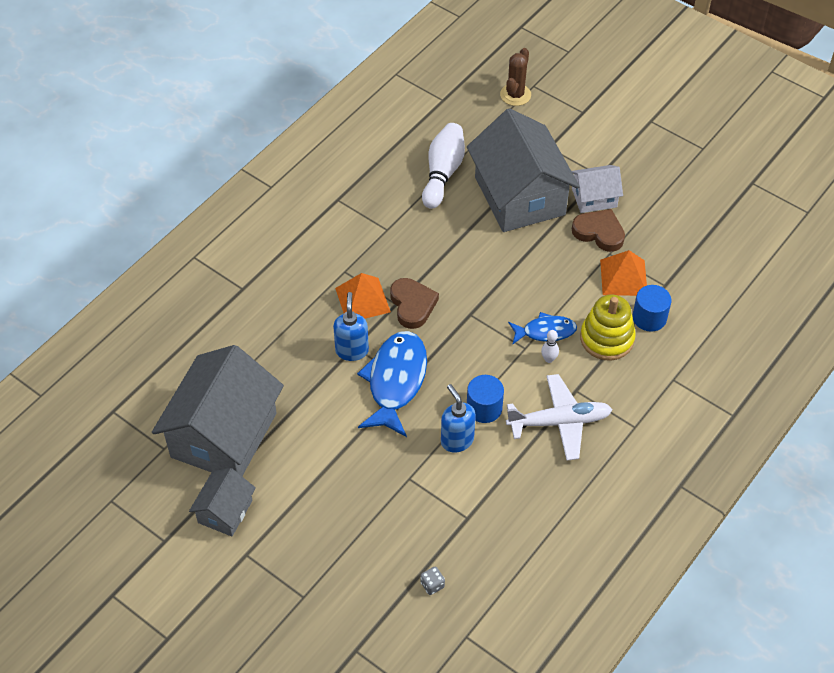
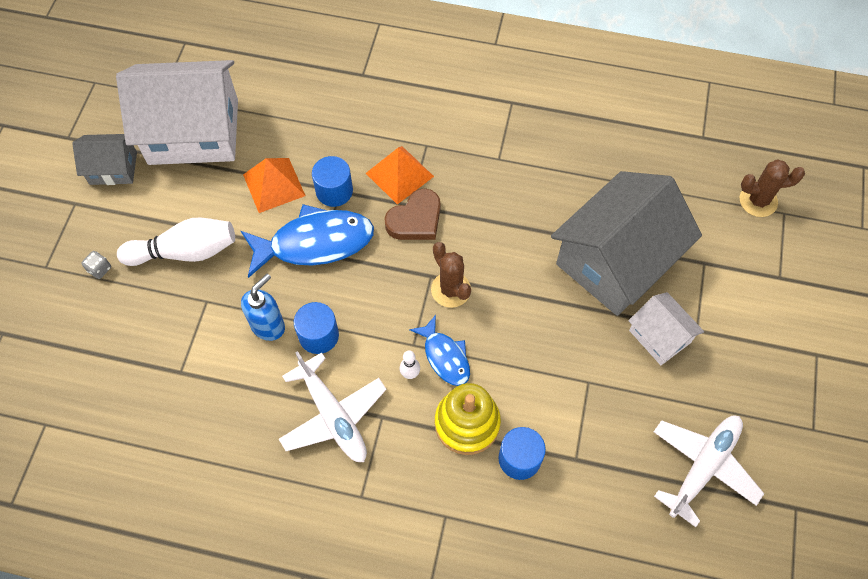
camera: 65 degrees right, 10 degrees up
(223, 435) = (193, 131): grey house -> white house
(352, 350) = (334, 191): blue soap dispenser -> blue cylinder
(432, 585) = (92, 370): grey dice -> grey dice (99, 269)
(443, 173) = (602, 177): white bowling pin -> white bowling pin (185, 252)
(489, 306) = (451, 290): none -> brown cactus
(599, 232) = (612, 360): brown heart -> none
(623, 277) = (562, 410): orange pyramid -> orange pyramid (274, 185)
(702, 217) = (703, 467): none -> white plane

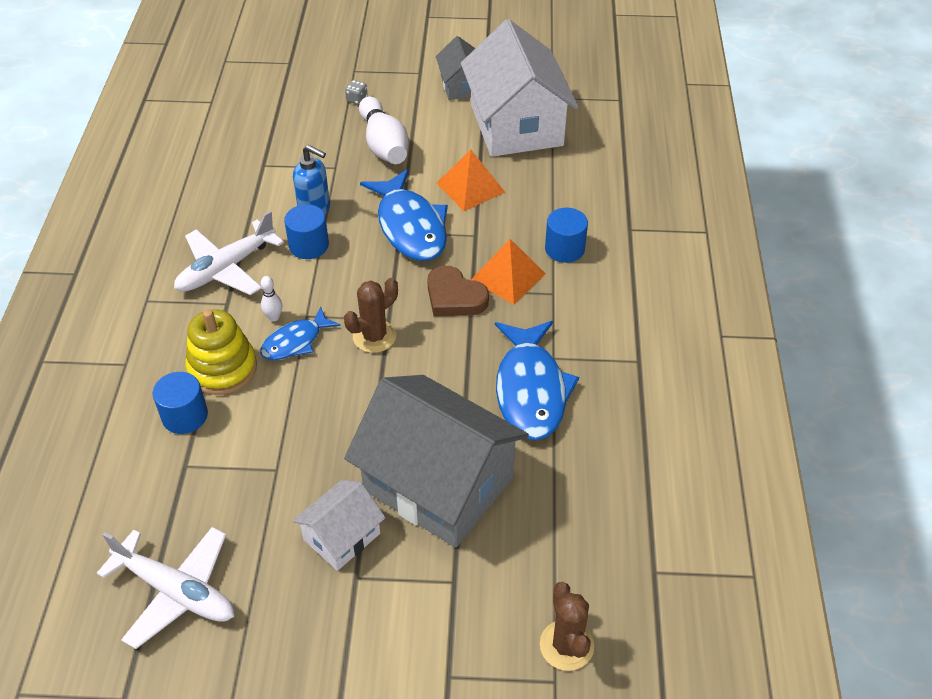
camera: 80 degrees right, 15 degrees down
(334, 191) = (474, 230): blue cylinder -> blue cylinder (564, 249)
(530, 180) = (531, 390): none -> blue fish

